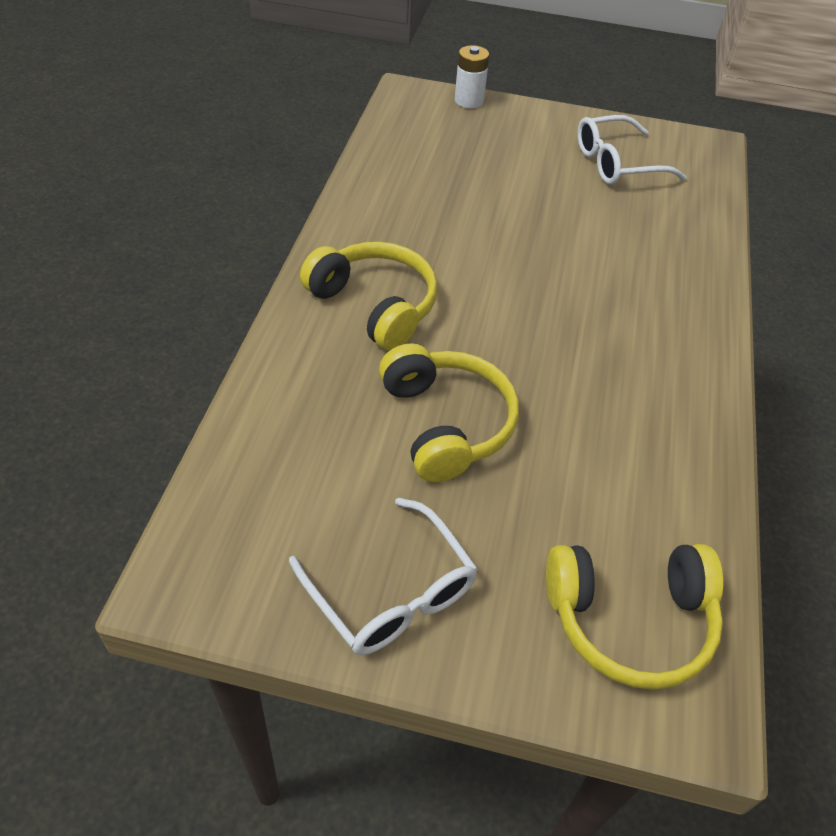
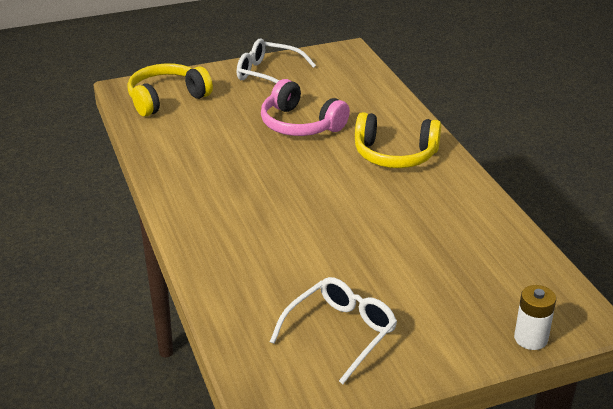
camera: 150 degrees right, 15 degrees down
(446, 423) = (300, 124): yellow headphones -> pink headphones

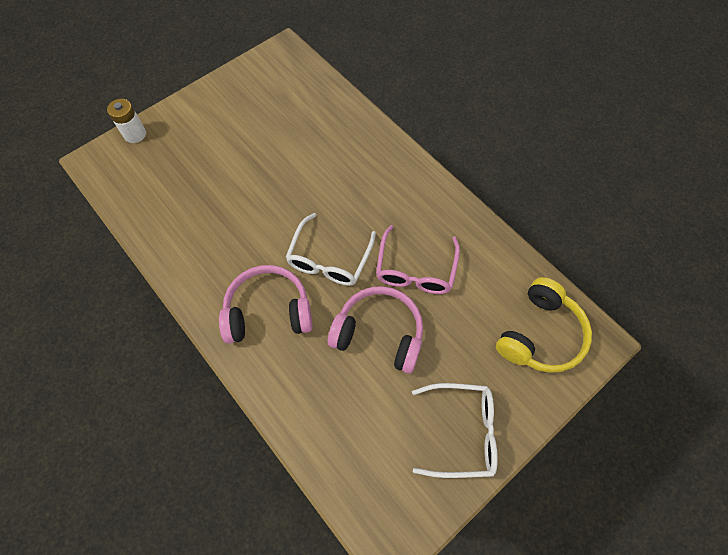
camera: 160 degrees right, 30 degrees up
(241, 150) = (415, 270): none -> pink glasses
(341, 332) = (259, 105): white glasses -> white glasses (329, 260)
(395, 155) = (268, 311): yellow headphones -> pink headphones

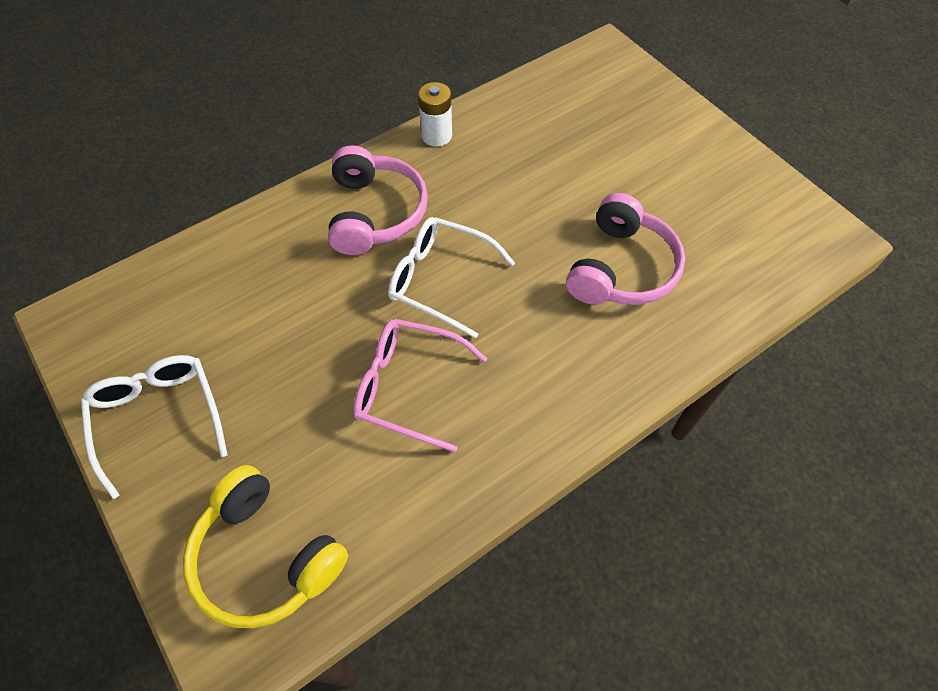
camera: 95 degrees right, 5 degrees down
(135, 134) = (649, 81): white battery -> white battery (436, 135)
(379, 333) = (319, 330): pink headphones -> pink headphones (621, 268)
(463, 432) = (158, 417): white glasses -> white glasses turned 150 degrees clockwise

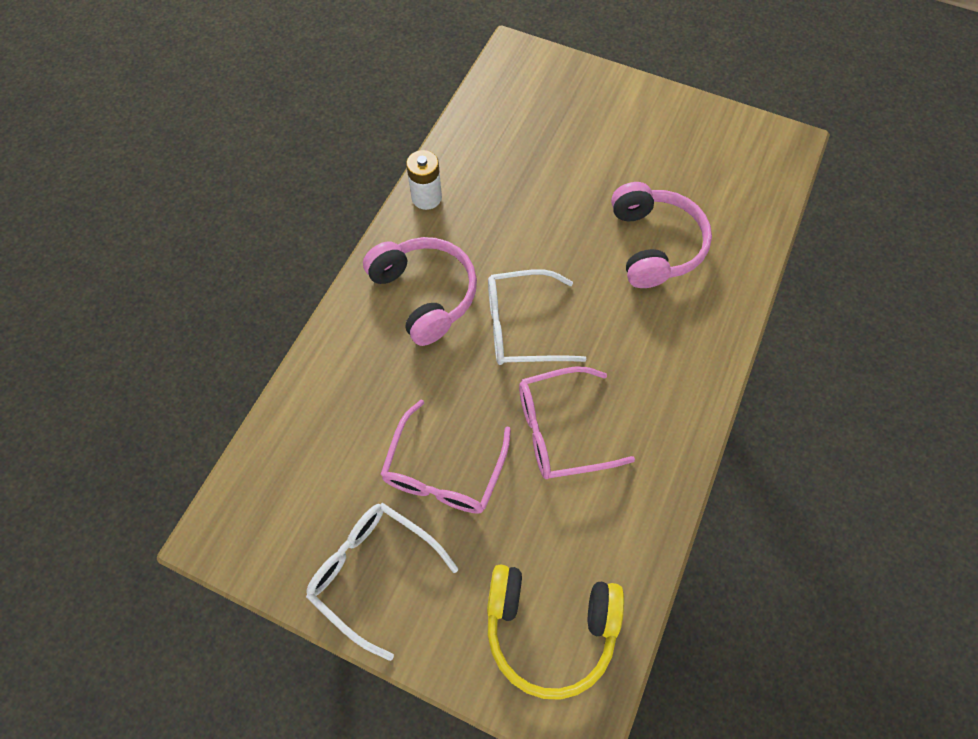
camera: 30 degrees left, 5 degrees up
(278, 367) = (443, 472): none -> pink glasses

